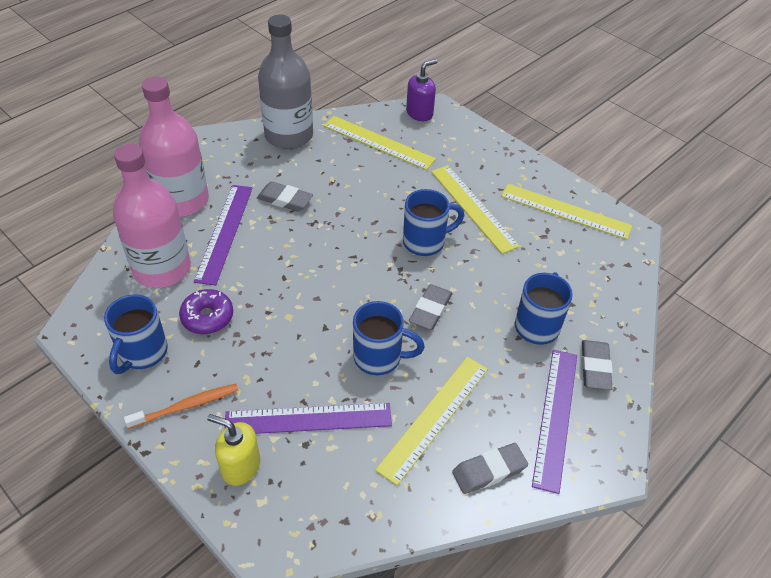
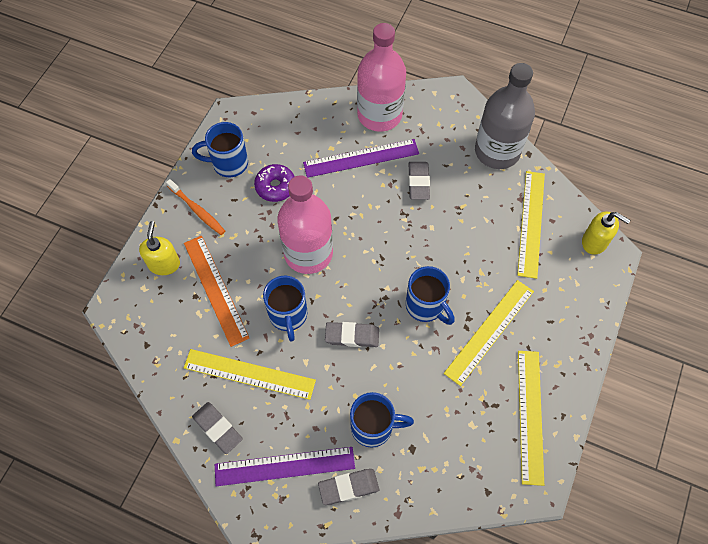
camera: 70 degrees right, 15 degrees up
(162, 268) = (306, 137): pink bottle -> pink bottle (308, 253)
(308, 419) = (215, 289): purple ruler -> orange ruler
(419, 113) = (594, 242): purple soap dispenser -> yellow soap dispenser

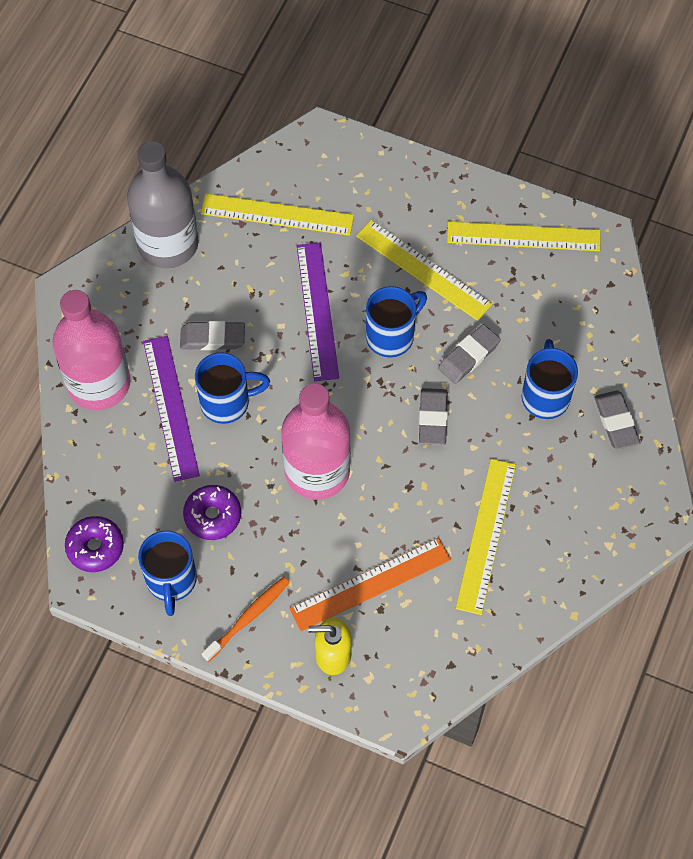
camera: 90 degrees left, 0 degrees up
(217, 428) = (557, 568): grey eraser -> grey eraser (469, 356)
(256, 119) = (95, 547): none -> purple donut
(284, 466) = (597, 490): purple ruler -> purple ruler (317, 311)
(288, 315) = (406, 493): blue mug -> blue mug (227, 402)
(594, 242) = (304, 150): yellow soap dispenser -> none

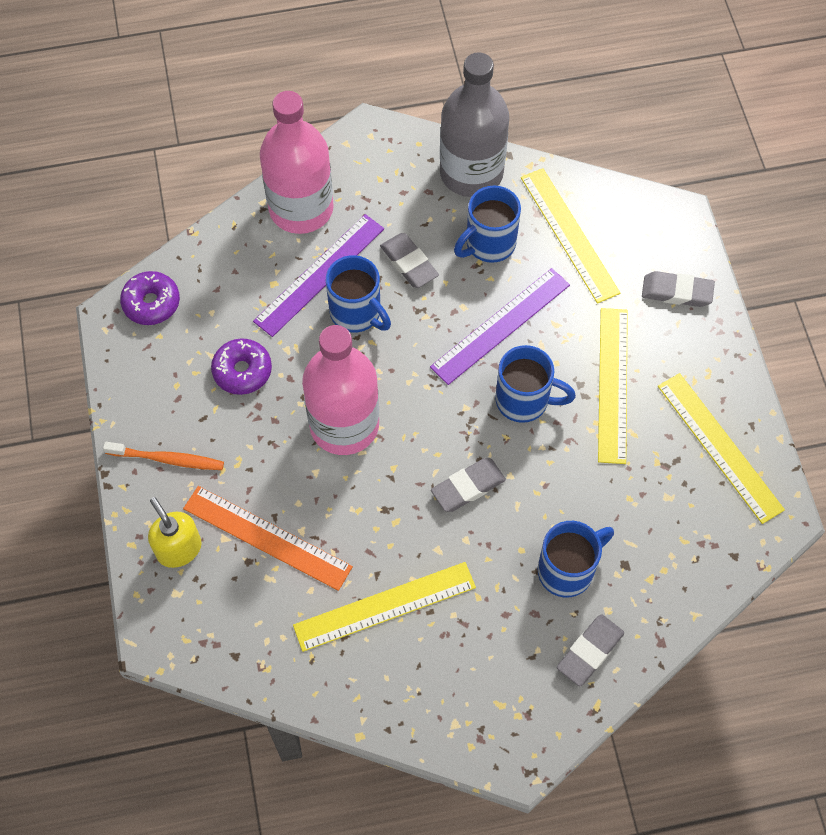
camera: 55 degrees right, 0 degrees up
(171, 581) = (160, 378): blue mug -> blue mug (489, 244)
(469, 356) = (555, 478): grey eraser -> grey eraser (677, 292)

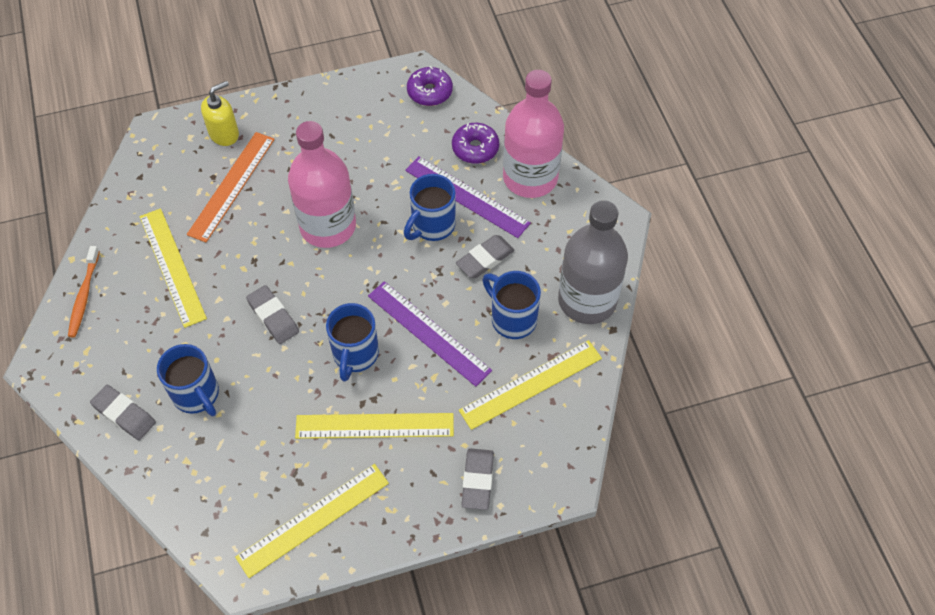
camera: 85 degrees right, 5 degrees down
(167, 459) = (296, 118): orange toothbrush -> orange toothbrush (84, 296)
(242, 371) = (373, 155): purple donut -> purple donut (475, 148)

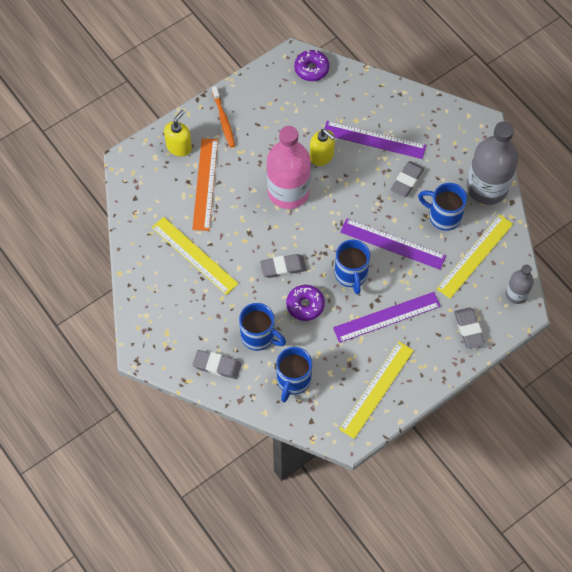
camera: 20 degrees left, 5 degrees up
(84, 296) = (143, 296): orange toothbrush -> orange toothbrush (223, 120)
(273, 317) = (283, 267): grey eraser -> grey eraser turned 45 degrees counterclockwise
(374, 426) = (386, 317): yellow ruler -> purple ruler
(391, 196) = (322, 156): none -> yellow soap dispenser
(432, 226) = (360, 168): blue mug -> blue mug (293, 380)
(475, 148) = (363, 102): purple donut -> purple donut (305, 305)
(530, 178) = (411, 112): pink bottle -> none
(565, 454) = (516, 294): none -> grey bottle

